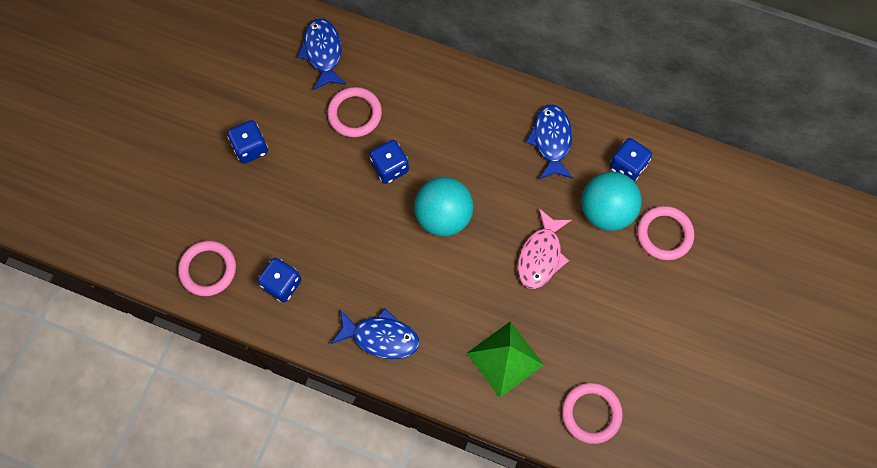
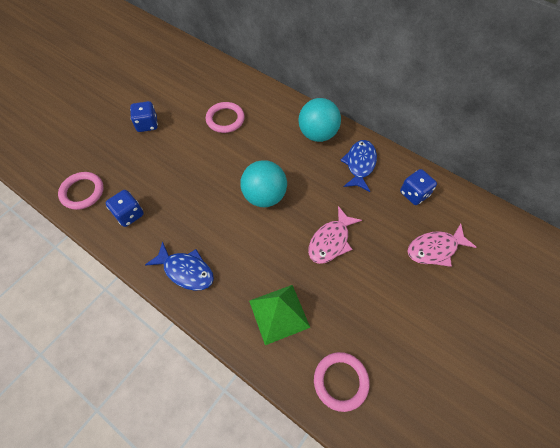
camera: 15 degrees right, 10 degrees down
(323, 53) = (218, 81): blue fish -> none
(390, 168) = (237, 156): blue dice -> none
(606, 211) = (391, 221): turquoise ball -> turquoise ball (317, 134)
(664, 234) = (435, 249): pink ring -> pink fish

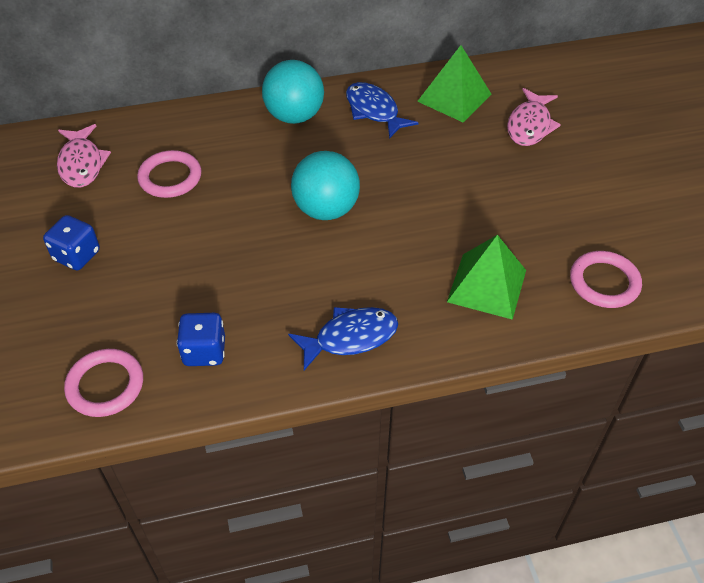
camera: 50 degrees left, 10 degrees down
(330, 241) = (442, 192): pink fish -> pink fish (81, 164)
(414, 194) = (454, 97): blue dice -> green pyramid

